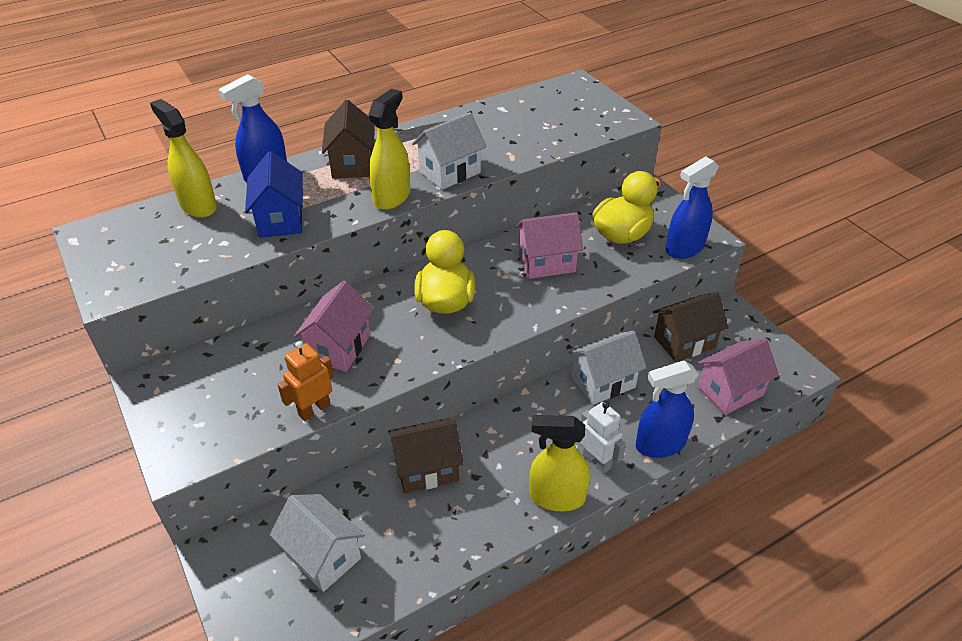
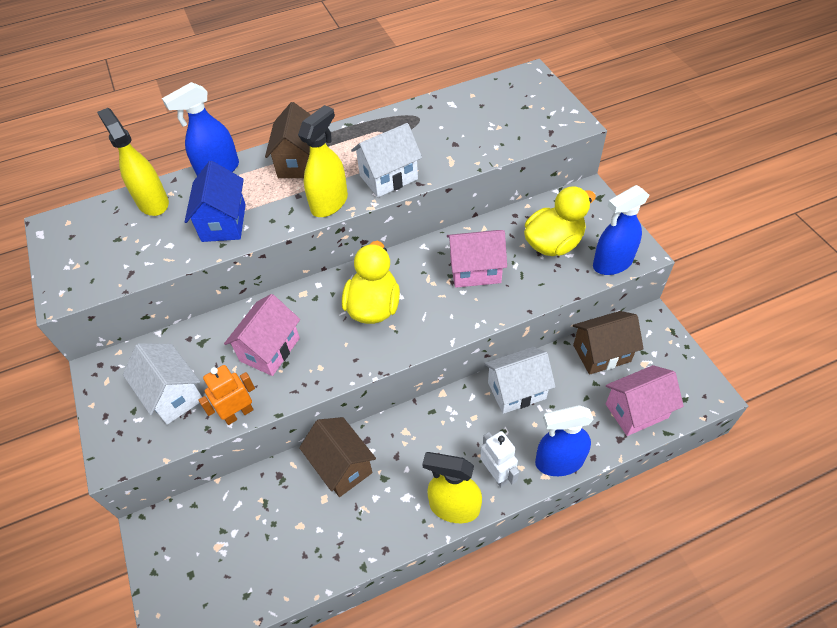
camera: 10 degrees right, 10 degrees up
(323, 556) = (240, 544): white house -> white house (173, 395)
(427, 469) = (342, 466): brown house -> brown house turned 60 degrees clockwise

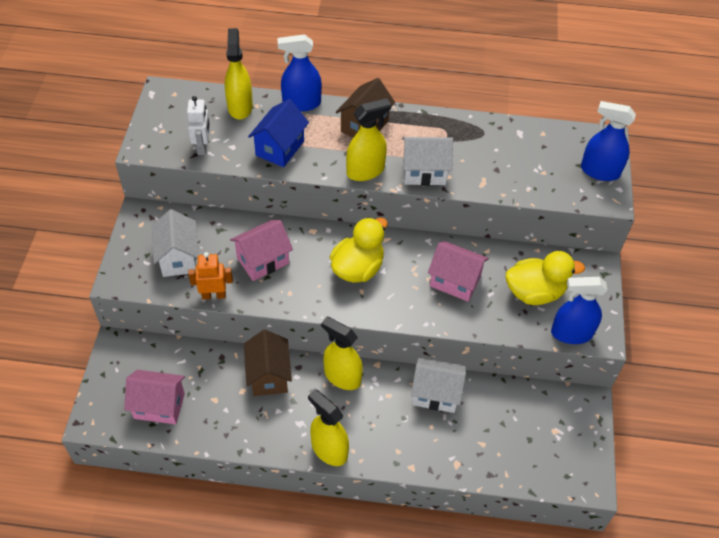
camera: 25 degrees right, 0 degrees up
(417, 424) = (342, 376): none -> yellow spray bottle
(497, 473) = (376, 445): white robot -> white robot (202, 147)
(559, 461) = (429, 463): blue spray bottle -> blue spray bottle (599, 171)
(601, 353) = (525, 404): brown house -> none
(636, 411) = (519, 462): pink house -> pink house (159, 406)

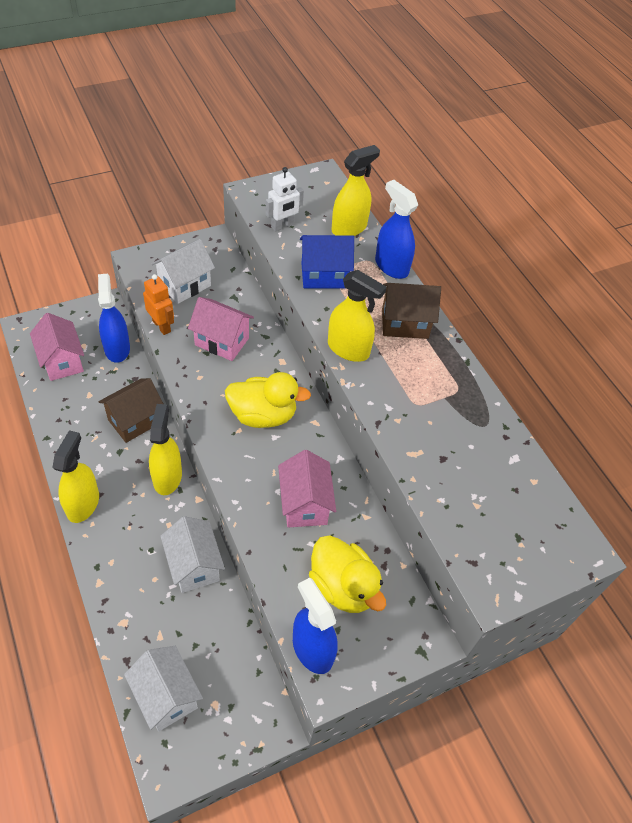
camera: 55 degrees right, 0 degrees up
(424, 172) = (386, 396): white house -> white house (166, 696)
(599, 171) = (527, 563): blue spray bottle -> blue spray bottle (117, 348)

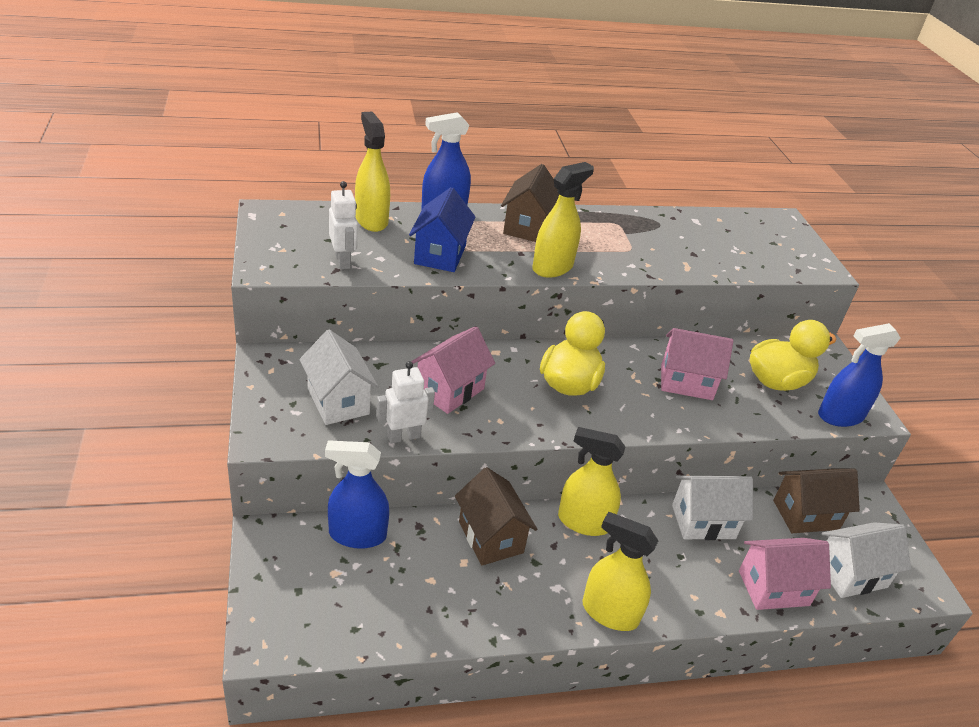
camera: 75 degrees left, 15 degrees down
(62, 361) = (356, 603): pink house -> pink house (773, 588)
(162, 326) = (403, 436): orange robot -> white robot
(230, 656) = (806, 515): none -> brown house

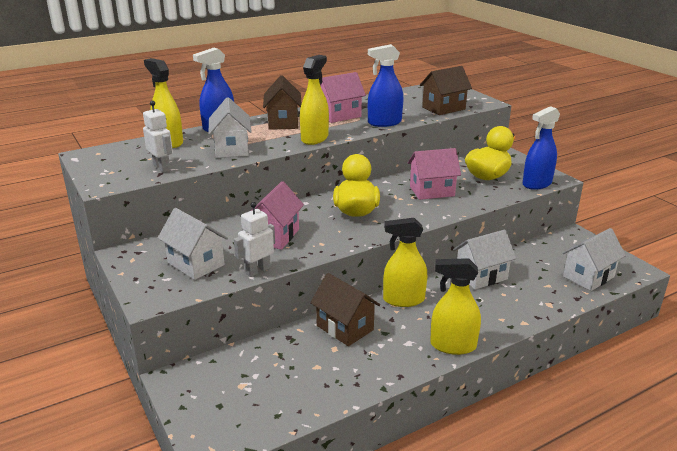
camera: 15 degrees left, 10 degrees down
(357, 535) = (245, 356): blue spray bottle -> blue spray bottle (384, 123)
(440, 255) = (231, 149): blue house -> white house
(773, 588) = (547, 298): pink house -> pink house (339, 115)
(806, 515) = (541, 254): brown house -> brown house (443, 108)

